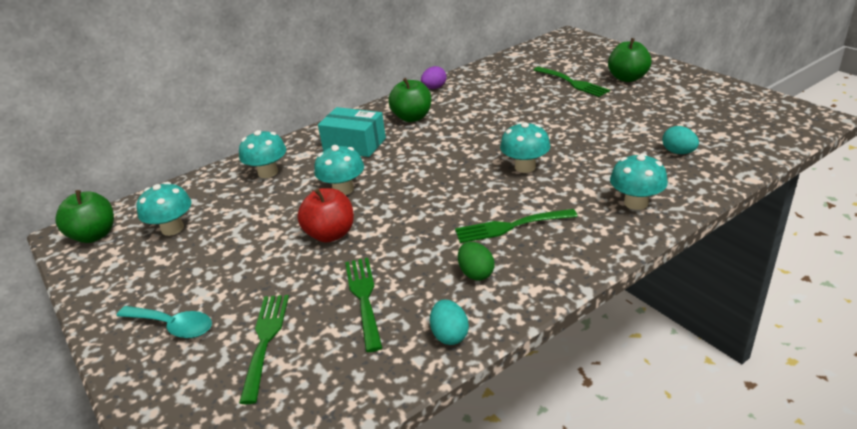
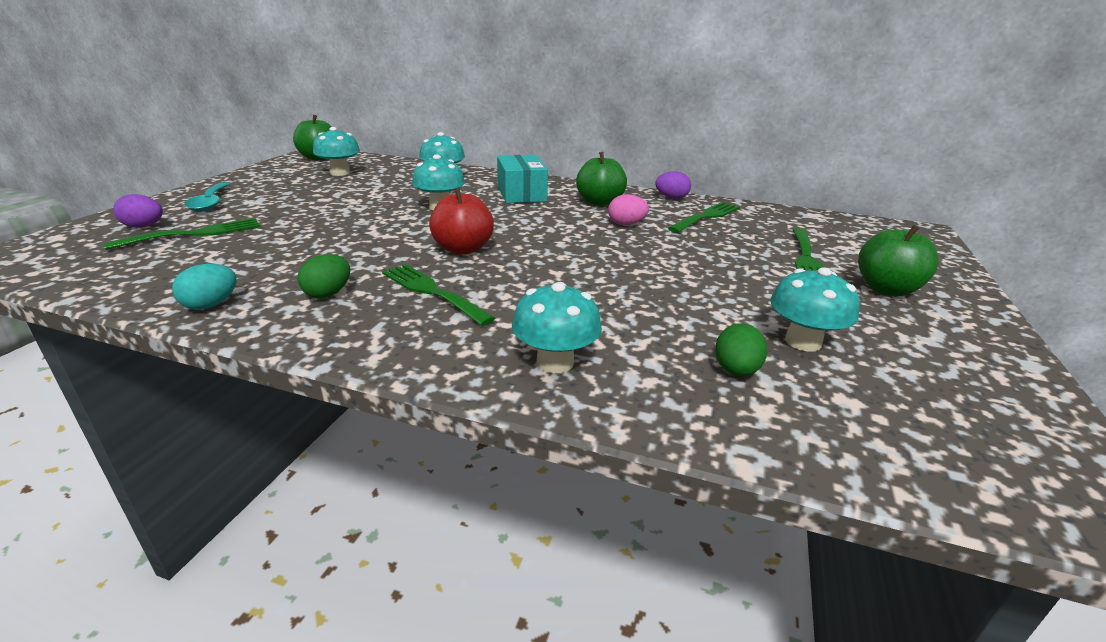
camera: 50 degrees right, 5 degrees down
(203, 377) = (144, 226): none -> purple egg
(330, 234) = (363, 219): red apple -> red apple (463, 249)
(364, 298) = (266, 254): green fork -> green fork (706, 216)
(465, 121) = (626, 224): none -> pink egg
(525, 167) = (567, 273): turquoise mushroom -> turquoise mushroom (803, 342)
(678, 152) = (736, 371): turquoise egg -> green egg

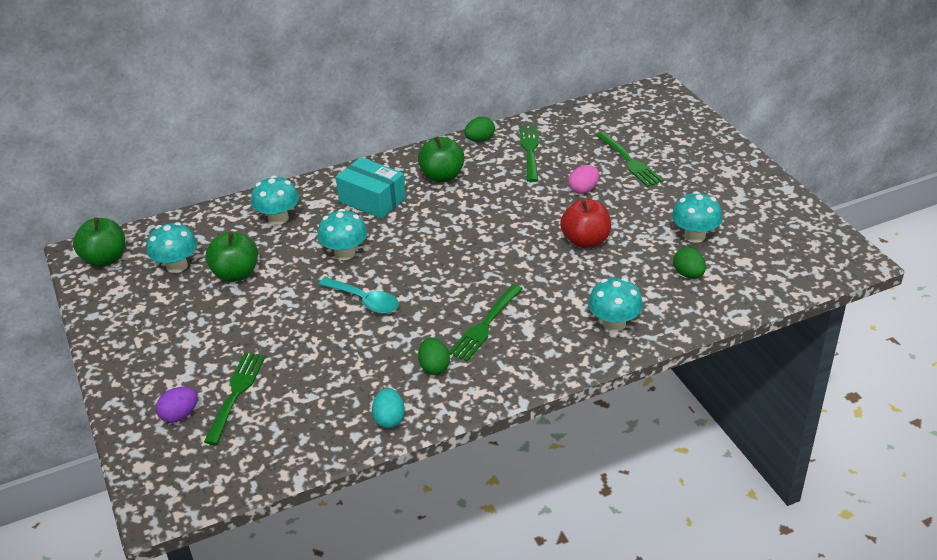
camera: 40 degrees left, 10 degrees up
(210, 203) = (162, 365): turquoise spoon -> turquoise spoon (365, 301)
(432, 292) = (485, 325): green fork -> green fork turned 60 degrees counterclockwise
(463, 249) = (438, 282): red apple -> red apple (585, 241)
(626, 224) = (494, 191): pink egg -> pink egg (583, 189)
(671, 198) = (480, 140): purple egg -> green egg
(886, 289) = (692, 167): green apple -> green apple (236, 274)

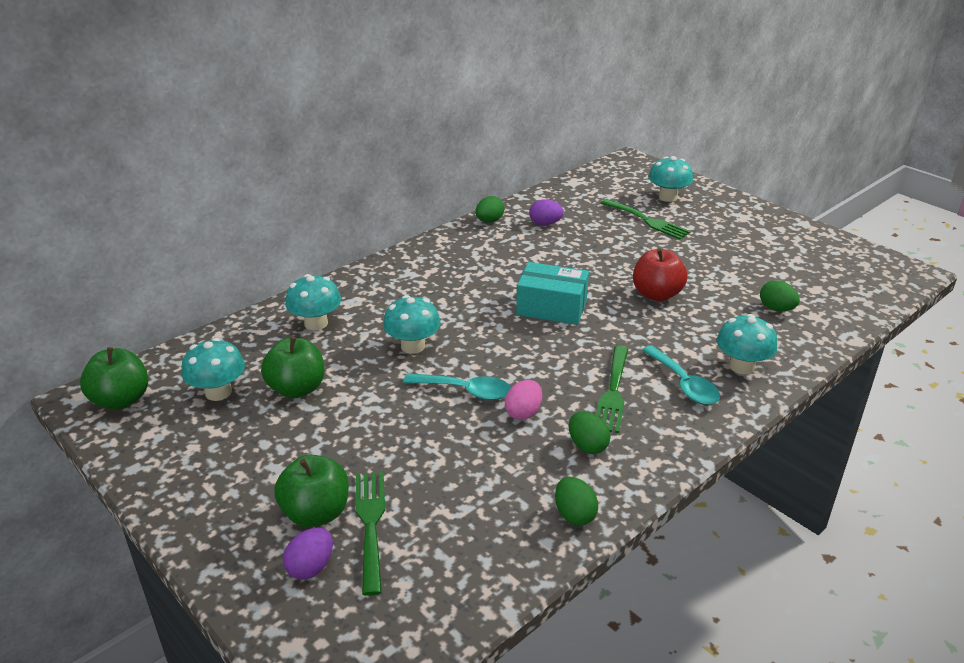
camera: 20 degrees left, 5 degrees down
(372, 200) = (412, 290): turquoise box -> turquoise box (551, 307)
(389, 419) = (574, 514): turquoise egg -> green egg
(442, 176) = (472, 258): green apple -> green apple (316, 513)
(530, 150) = (545, 224): green fork -> purple egg
(551, 330) = (684, 384): none -> turquoise spoon
(583, 189) = (621, 250): pink egg -> pink egg (523, 413)
(694, 236) = (755, 274): turquoise mushroom -> turquoise mushroom (668, 197)

